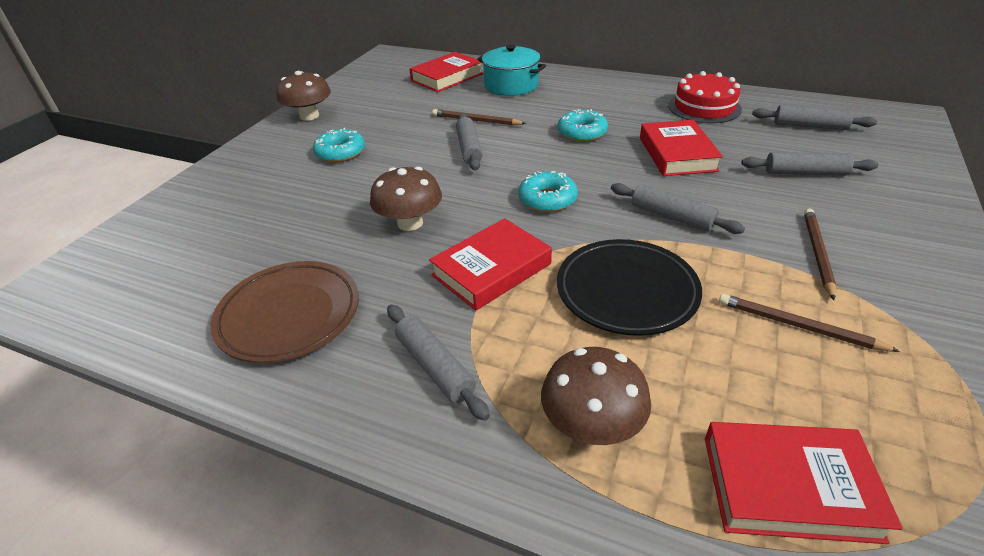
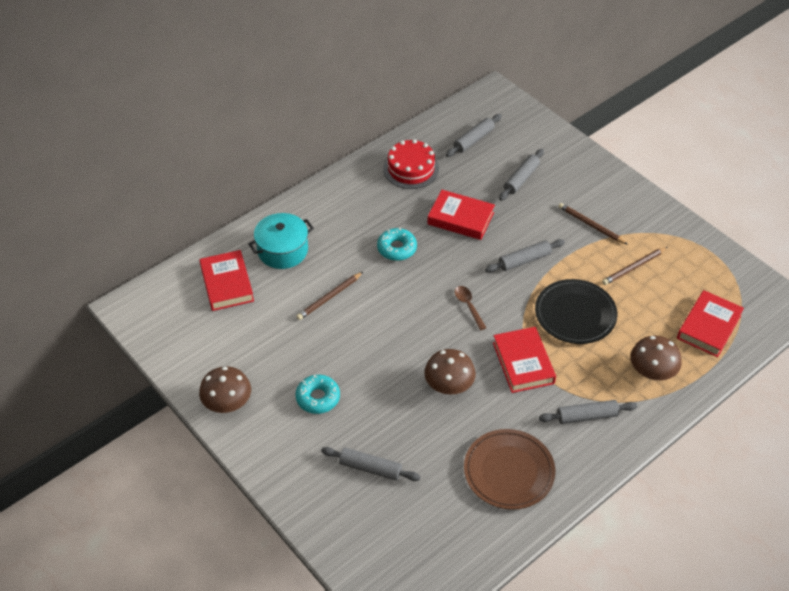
camera: 65 degrees left, 10 degrees up
(469, 148) = (371, 319): grey rolling pin -> grey rolling pin (370, 468)
(547, 199) = (468, 306): turquoise donut -> brown spoon

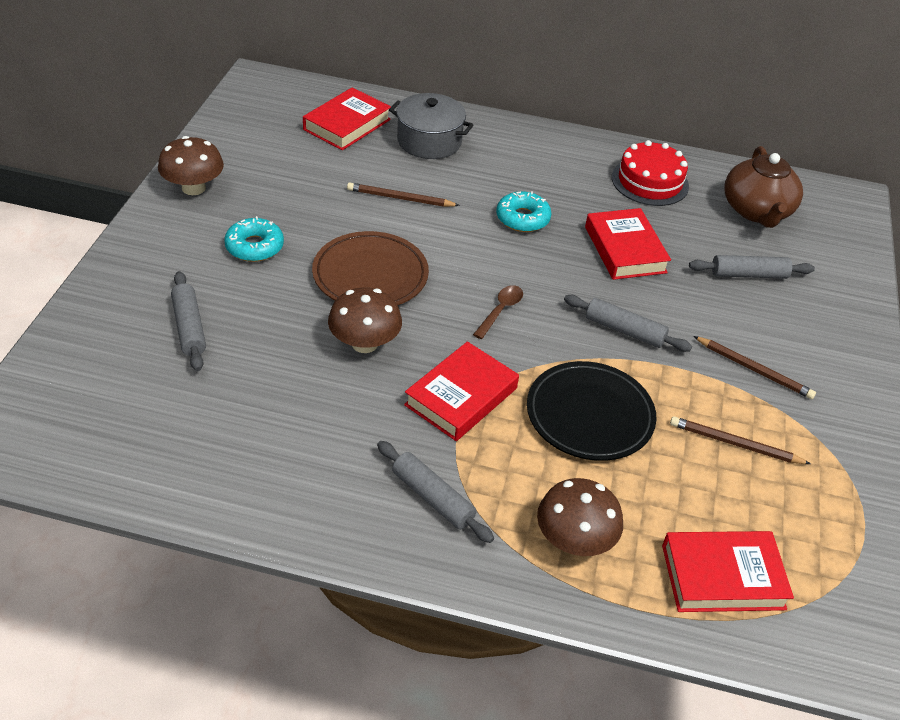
camera: 50 degrees right, 5 degrees down
(282, 250) = (429, 141): turquoise pot -> grey pot
(473, 140) = (756, 211): grey rolling pin -> brown teapot
(508, 471) = (277, 454): brown plate -> brown plate (370, 275)
(590, 225) = (754, 369): brown pencil -> brown pencil turned 120 degrees clockwise

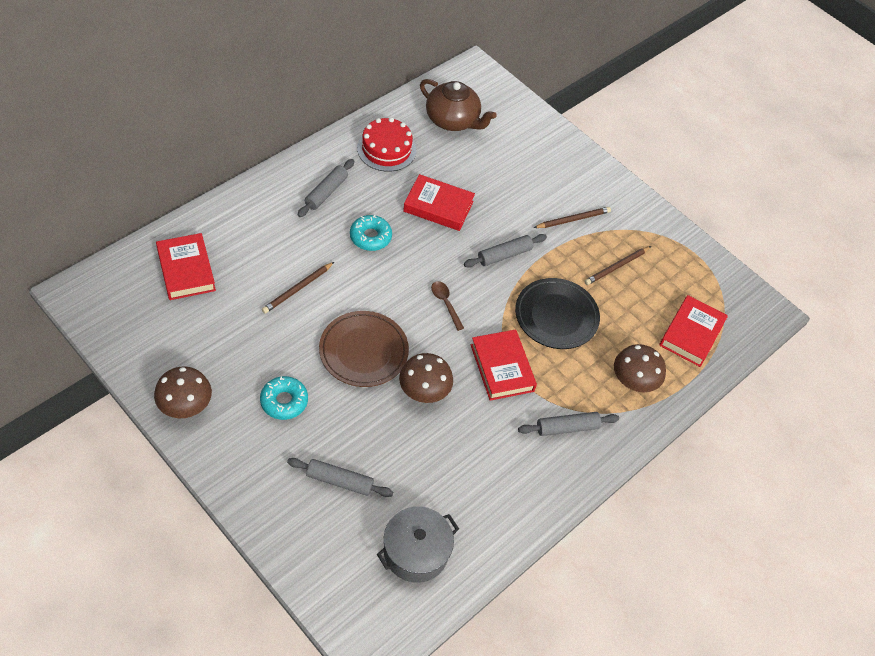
camera: 60 degrees left, 10 degrees up
(429, 141) = (247, 234): grey pot -> grey pot (416, 552)
(749, 274) = (502, 165): grey rolling pin -> grey rolling pin (326, 192)

